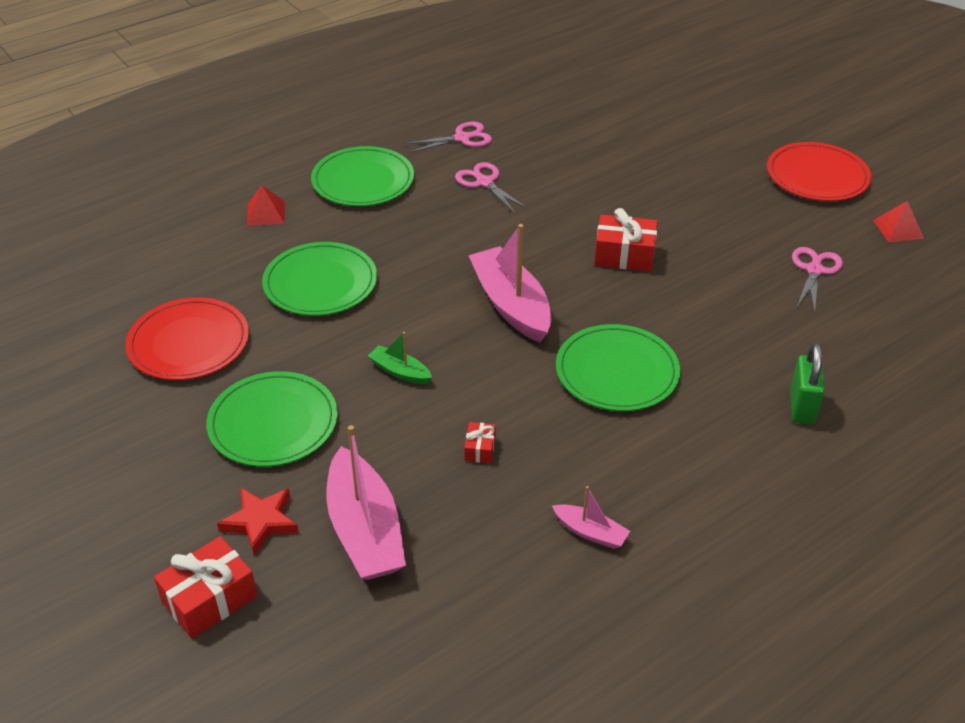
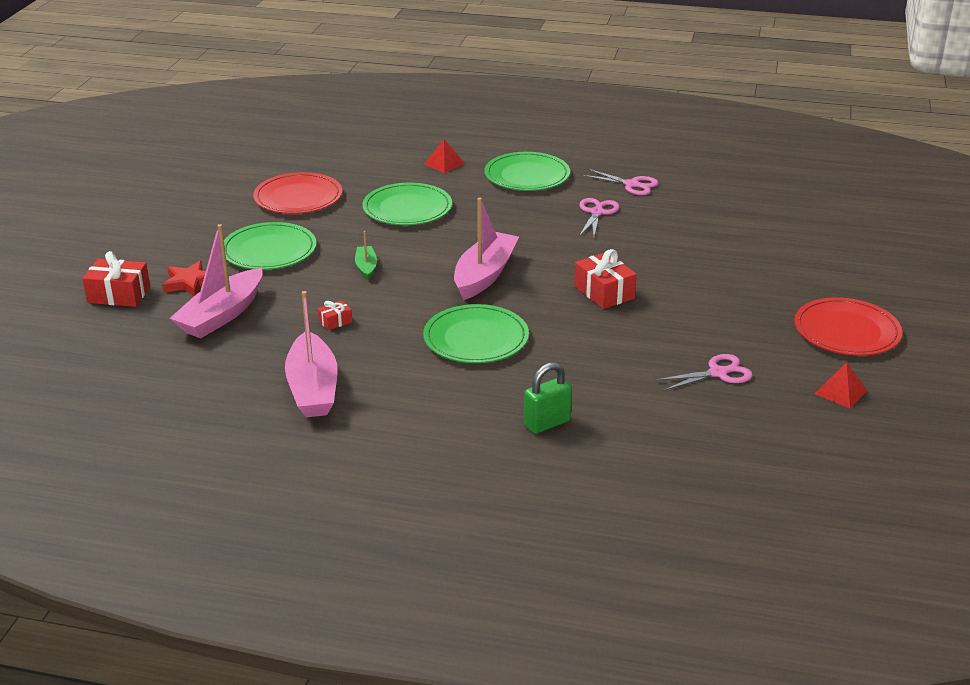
camera: 50 degrees right, 10 degrees down
(590, 532) = (313, 388): pink boat -> pink boat, size x2.04

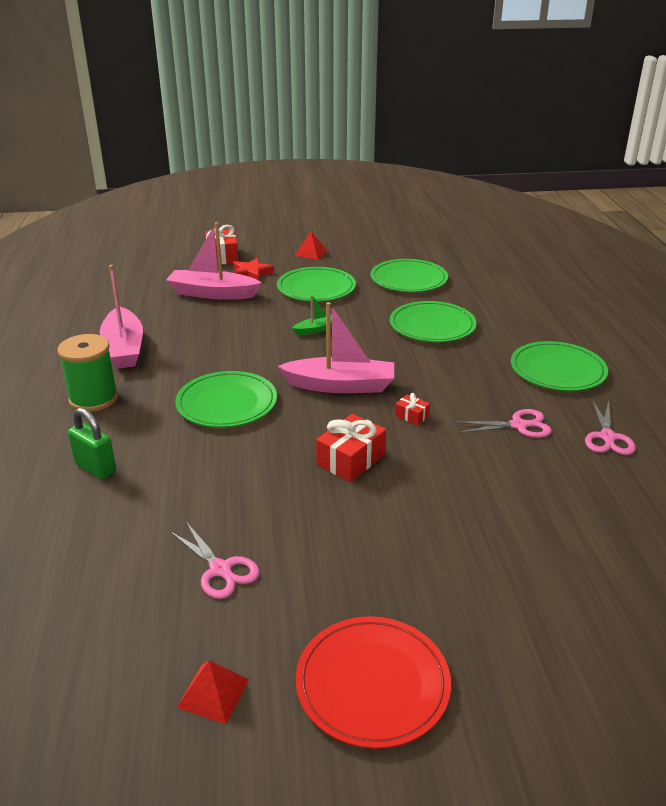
camera: 70 degrees right, 0 degrees up
(298, 197) = (408, 279): red plate -> green plate
(313, 388) = (124, 348): pink boat -> pink boat turned 75 degrees counterclockwise
(335, 321) = (224, 336): red gift -> red gift (411, 416)
(414, 417) = (93, 399): none -> green spool
(444, 163) = (534, 324): red pyramid -> red pyramid (311, 253)

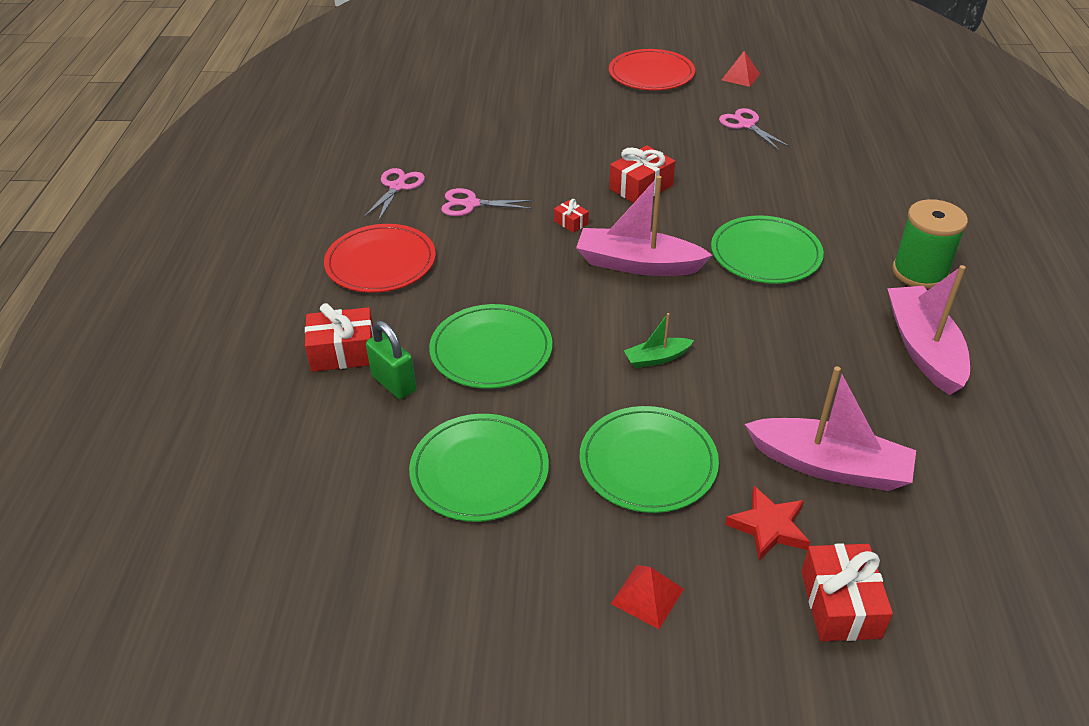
camera: 170 degrees left, 10 degrees up
(95, 468) = (875, 199): green padlock -> green padlock (394, 383)
(531, 317) = (343, 352): none -> red gift
(557, 370) = (381, 262): green plate -> red plate

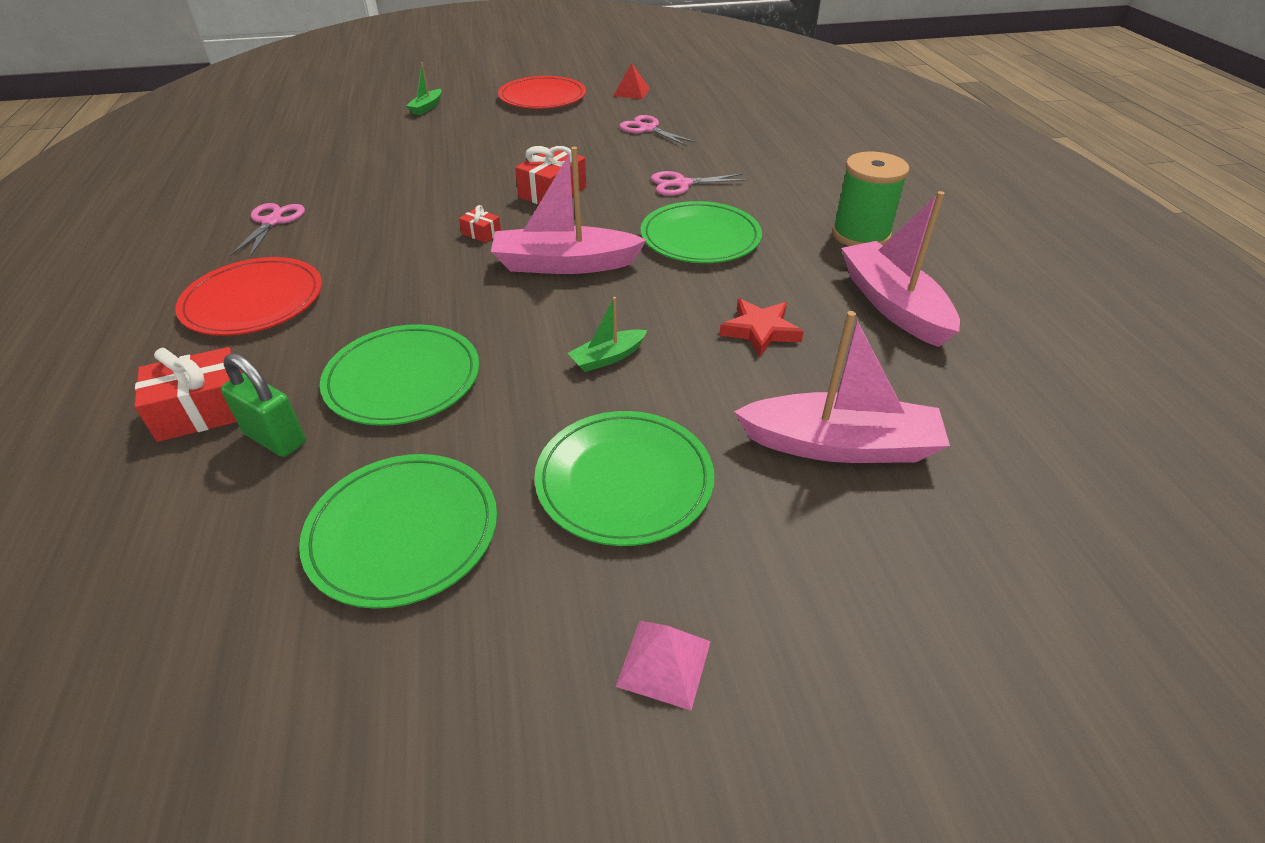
camera: 15 degrees left, 0 degrees up
(471, 204) = (362, 229): pink scissors -> pink scissors (682, 184)
(540, 75) = (427, 107): none -> green boat
(647, 596) = (664, 663): red pyramid -> pink pyramid
(769, 527) = (794, 533): red star -> red star (760, 330)
(840, 604) = (914, 618): red gift -> none

